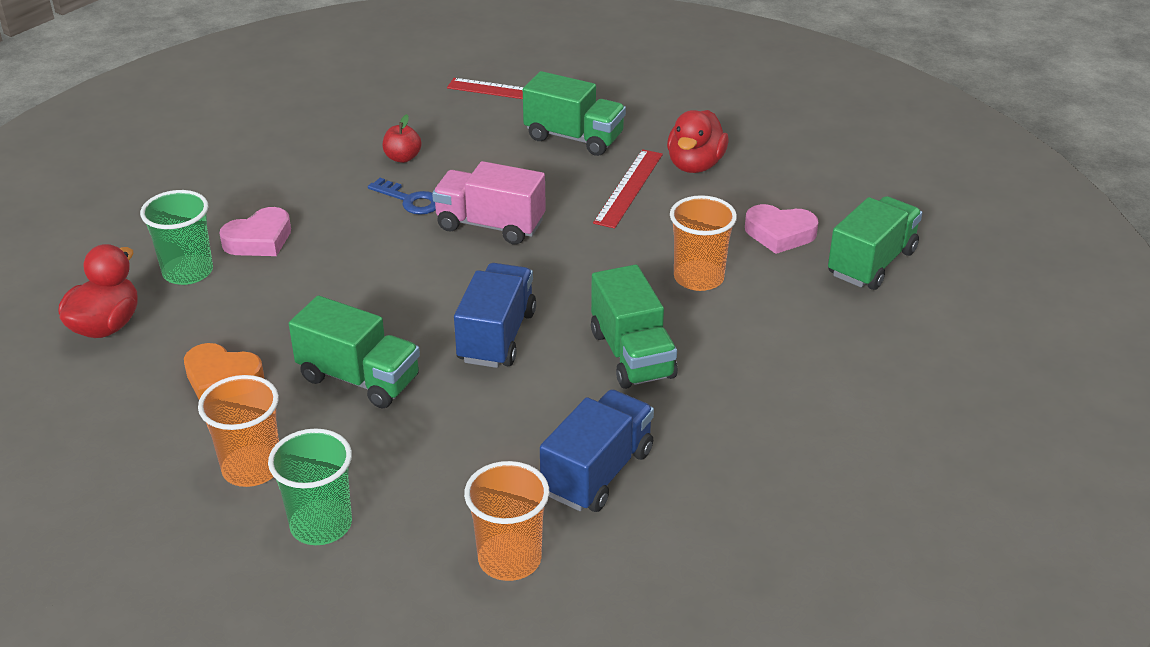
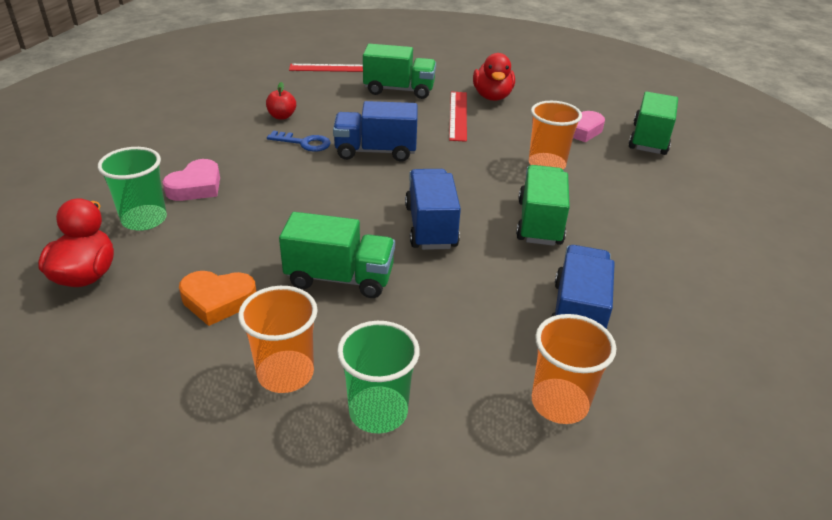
camera: 20 degrees left, 0 degrees up
(490, 225) = (375, 151): pink truck -> blue truck
(632, 355) = (539, 222): green truck -> green truck turned 135 degrees counterclockwise

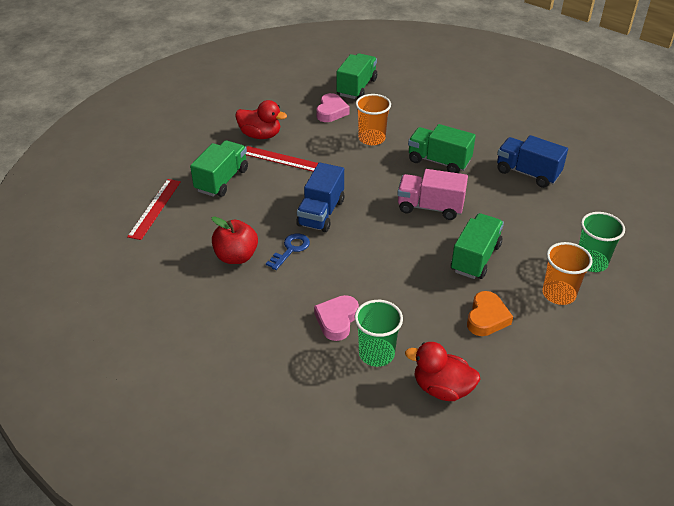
camera: 70 degrees left, 5 degrees up
(196, 186) = (337, 320): pink heart -> pink heart turned 120 degrees counterclockwise
(282, 116) = (236, 256): red apple -> red apple, size x1.65
(430, 227) = (430, 207): blue truck -> pink truck
(559, 403) = (591, 199): orange cup -> none
(649, 139) = (356, 87): green truck -> green truck turned 75 degrees clockwise

